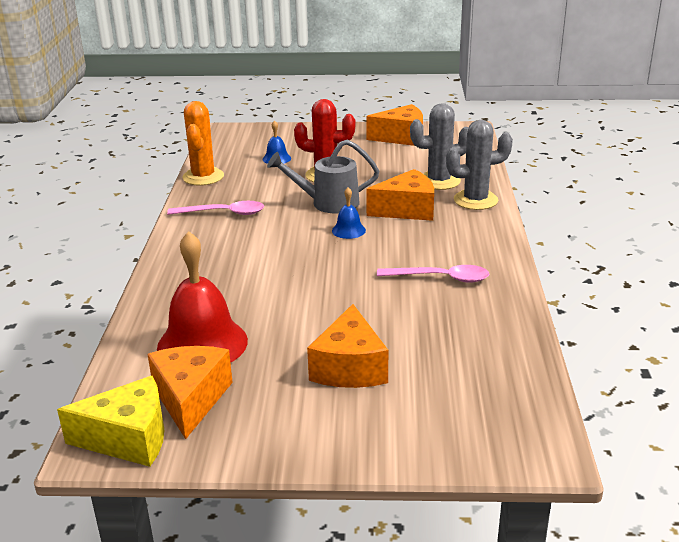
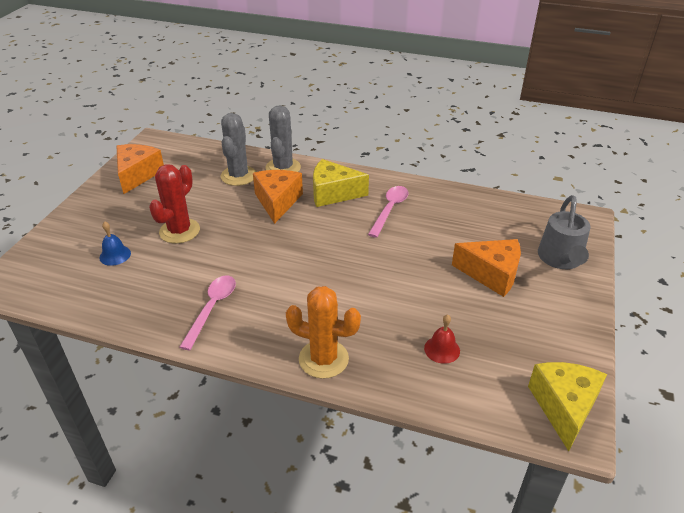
camera: 75 degrees left, 10 degrees up
(190, 399) = (517, 364): orange cheese -> none
(202, 344) = (442, 349): red bell -> red bell, size x0.46
(203, 177) = (115, 314): orange cactus -> orange cactus (323, 359)
(327, 203) = (237, 240): grey watering can -> grey watering can (560, 260)
(348, 230) = (294, 238): blue bell -> none
(447, 237) = (333, 193): none -> yellow cheese

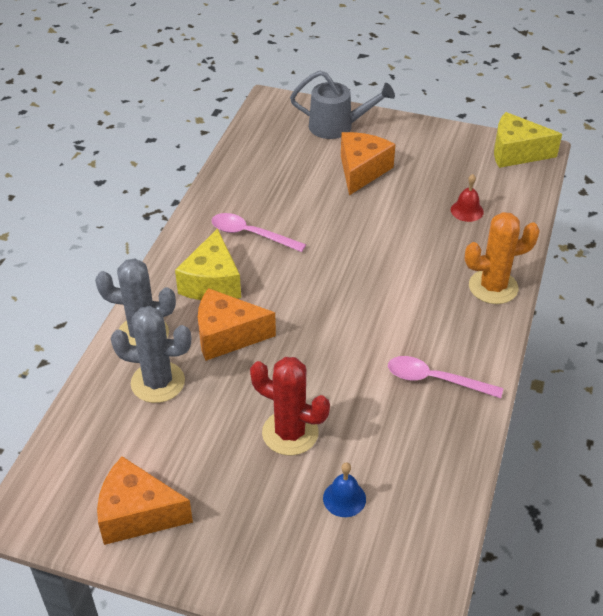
camera: 90 degrees left, 5 degrees up
(323, 359) = (493, 287): orange cactus -> orange cactus turned 60 degrees clockwise

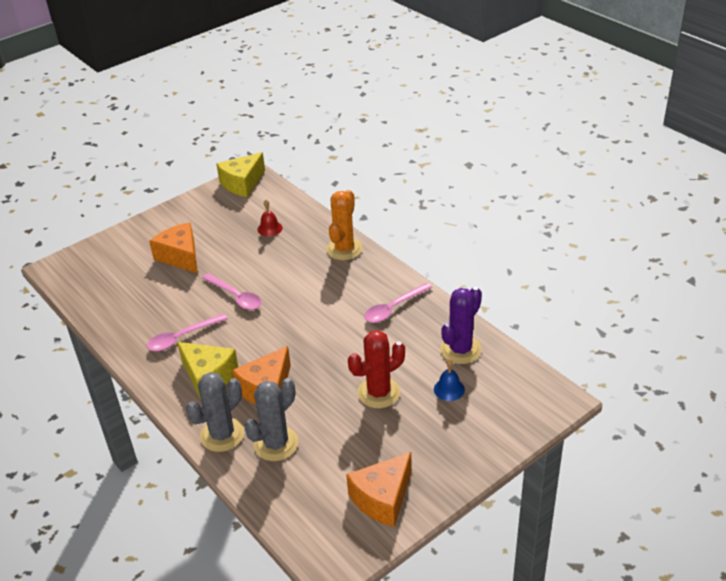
camera: 55 degrees left, 5 degrees down
(338, 126) = (122, 247): grey watering can -> none
(340, 241) = (235, 296): none -> pink spoon
(419, 479) = (460, 350): none -> purple cactus

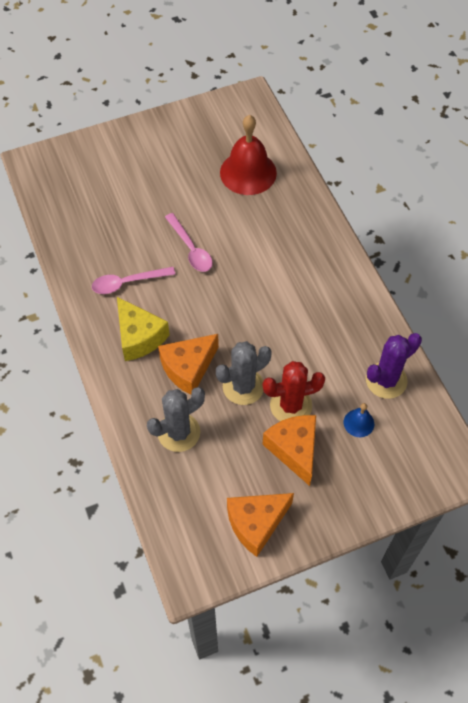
camera: 15 degrees right, 20 degrees up
(180, 256) = (152, 183): orange cheese -> orange cheese (294, 449)
(222, 435) = (133, 406): grey cactus -> grey cactus (243, 386)
(242, 183) = (238, 105): yellow cheese -> none
(270, 228) = (248, 172): red bell -> red bell, size x2.17
(344, 249) = (313, 221): orange cactus -> none
(393, 308) = (338, 310): pink spoon -> none

